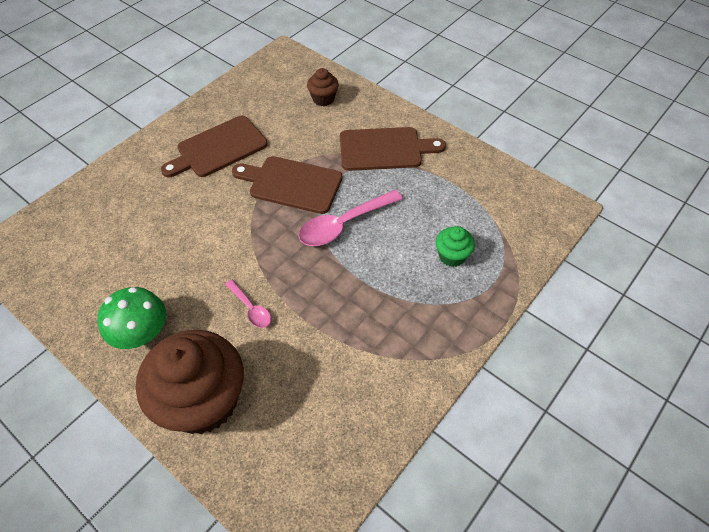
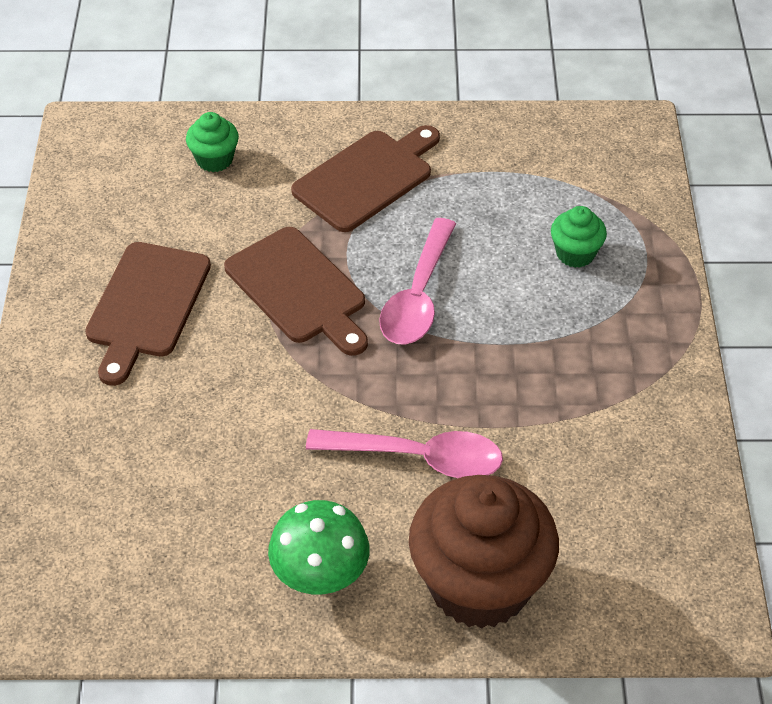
camera: 40 degrees left, 5 degrees down
(251, 308) = (418, 457): pink spoon -> pink spoon, size x1.84
(291, 184) = (299, 290): brown cutting board -> brown cutting board turned 105 degrees counterclockwise
(323, 99) = (214, 159): brown cupcake -> green cupcake

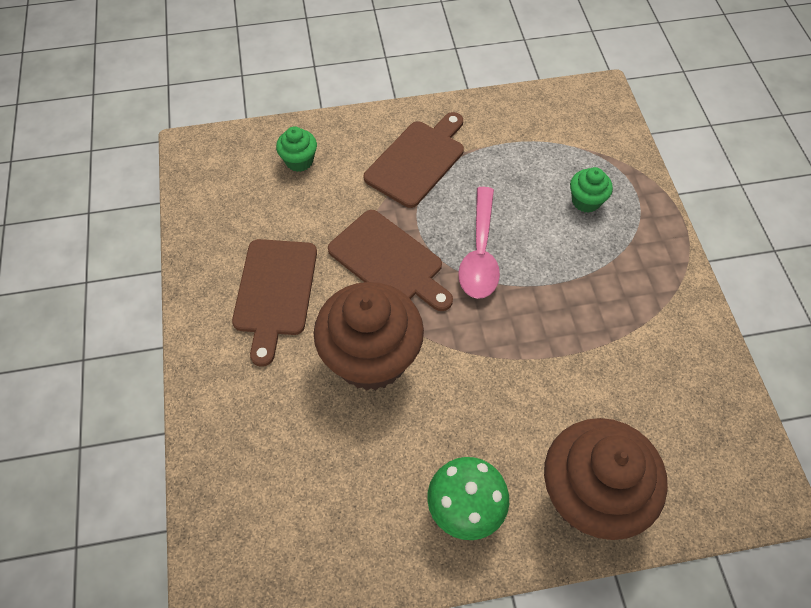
camera: 10 degrees left, 10 degrees up
(247, 395) = (371, 358): none -> brown cupcake
(418, 457) = (515, 391): pink spoon -> none

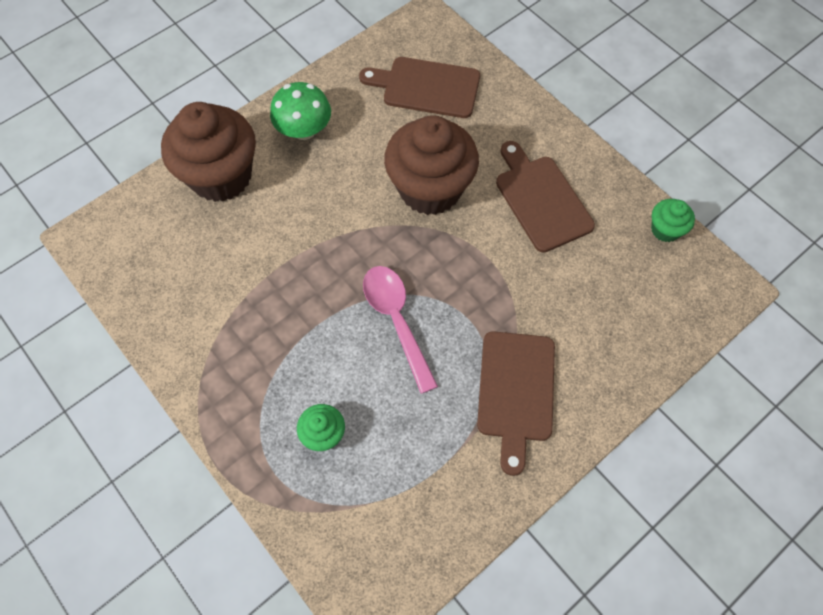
camera: 150 degrees right, 5 degrees up
(299, 161) = (625, 328): green cupcake -> green cupcake (665, 230)
(389, 261) = (470, 272): brown cutting board -> brown cutting board (426, 87)

